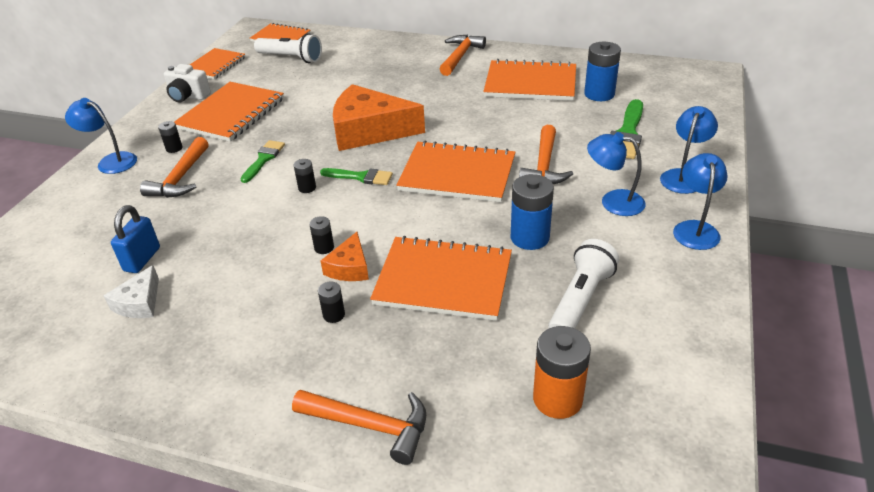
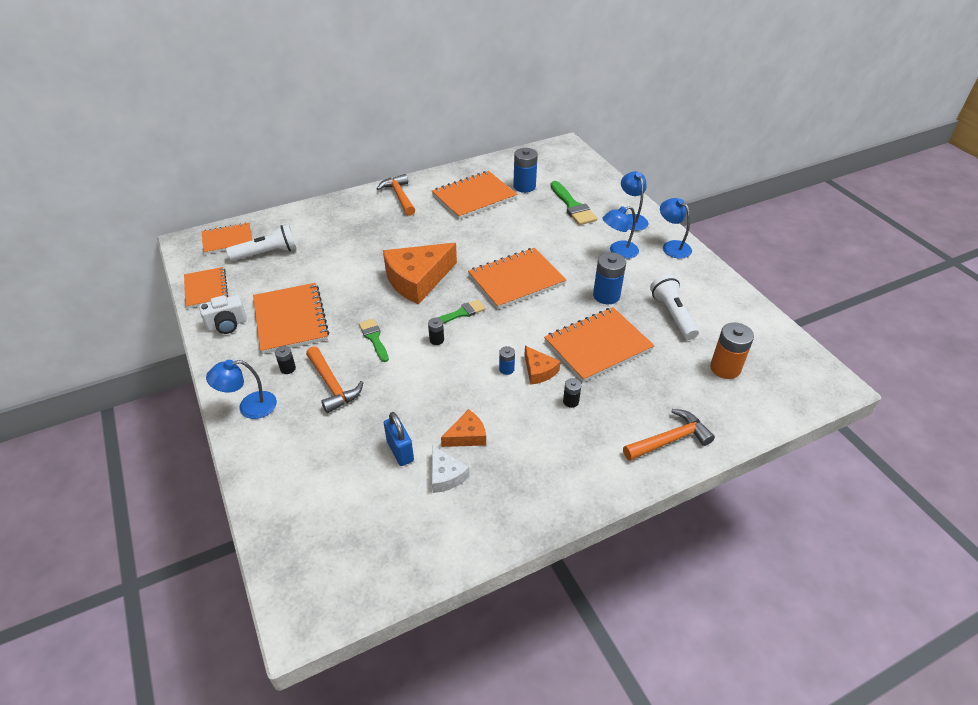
camera: 45 degrees left, 5 degrees up
(204, 282) = (467, 436): none -> orange cheese
(324, 248) = (506, 369): black battery -> blue battery
(544, 166) = (556, 249): orange hammer -> none

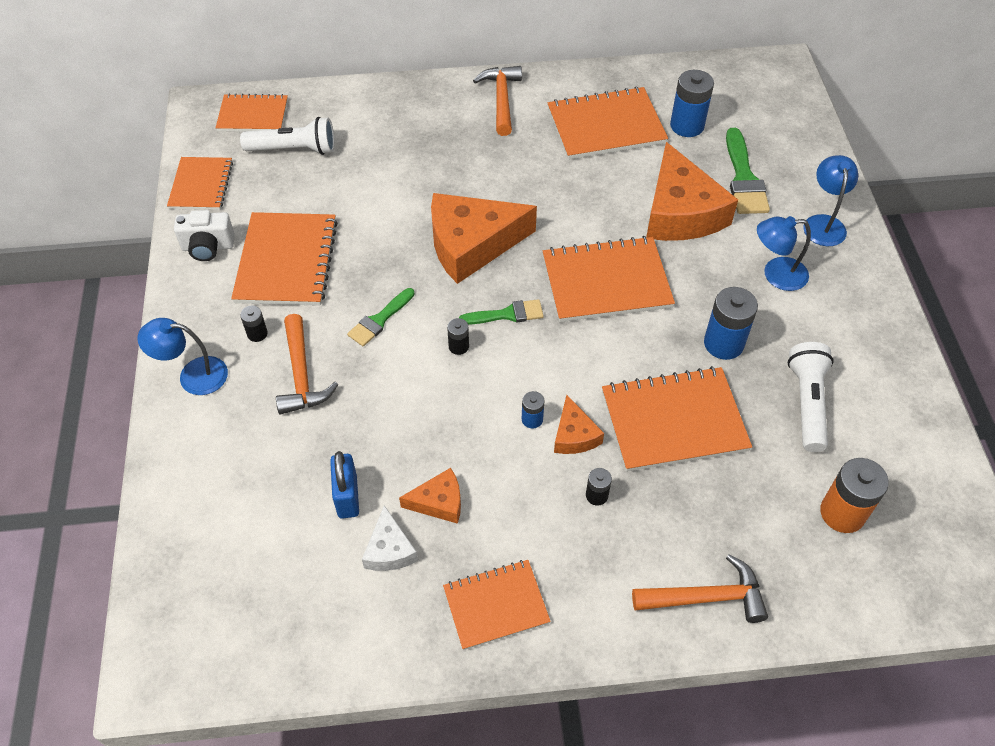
camera: 20 degrees right, 10 degrees up
(374, 338) = (379, 320): green brush -> green brush turned 135 degrees counterclockwise
(536, 487) = (496, 605): none -> orange notebook
(543, 232) = (680, 212): none -> orange cheese
(672, 246) = (863, 287): blue lamp -> none

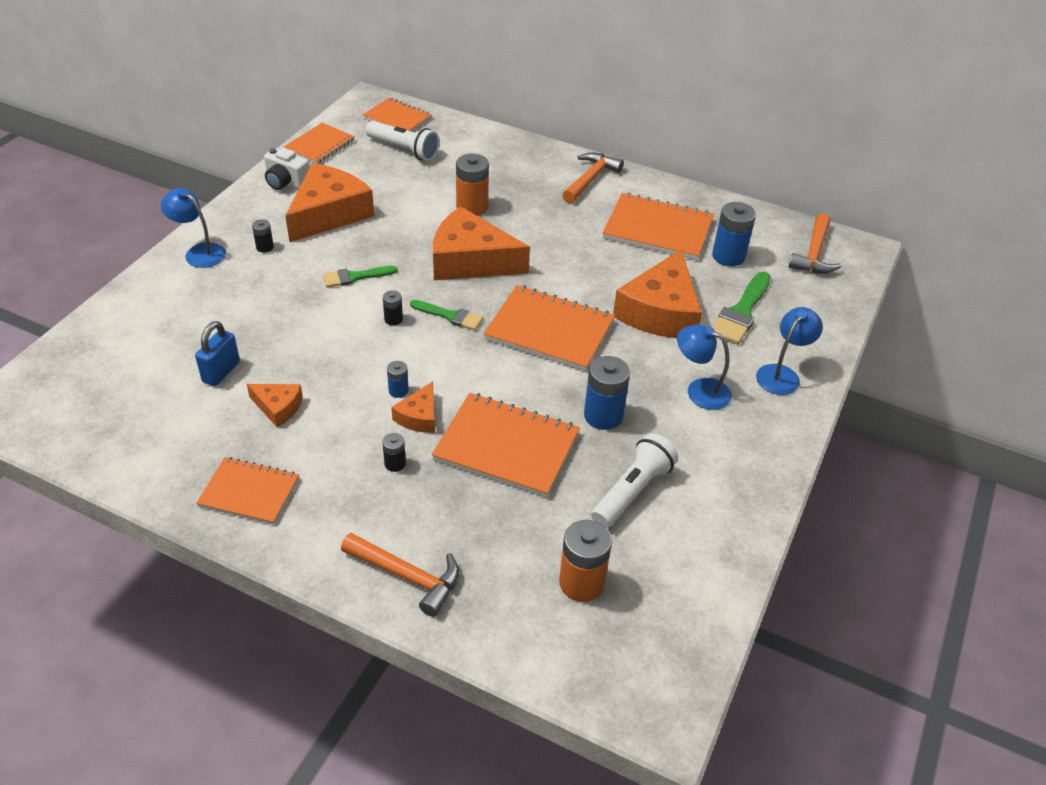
camera: 30 degrees right, 10 degrees down
(286, 261) = (329, 213): orange notebook -> orange cheese
(301, 375) = (268, 285): orange hammer -> orange hammer (814, 254)
(389, 549) = (214, 418): white cheese -> none
(420, 184) = (472, 207): none -> orange battery

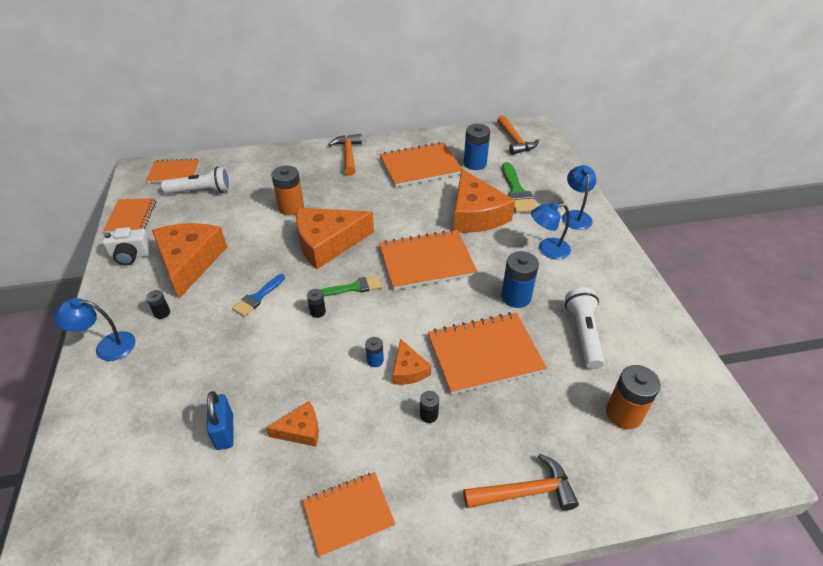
camera: 35 degrees left, 0 degrees up
(355, 277) = (257, 297): green brush -> blue brush

